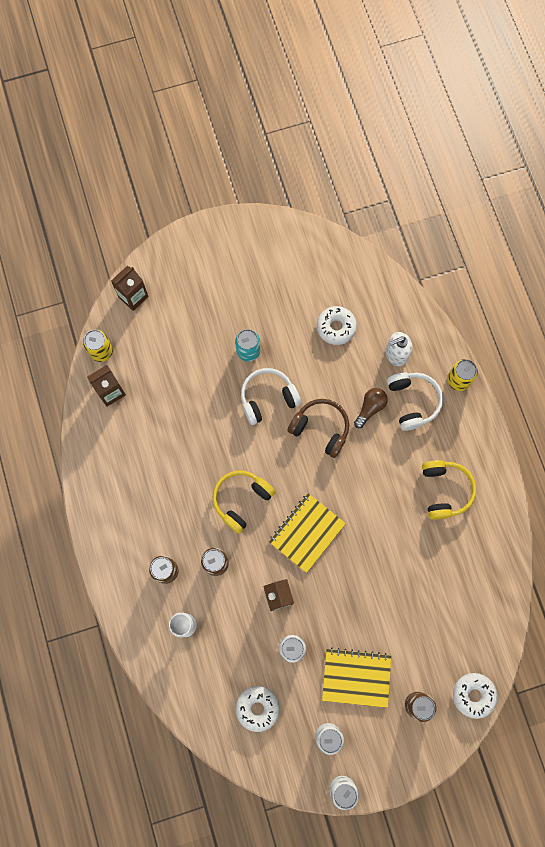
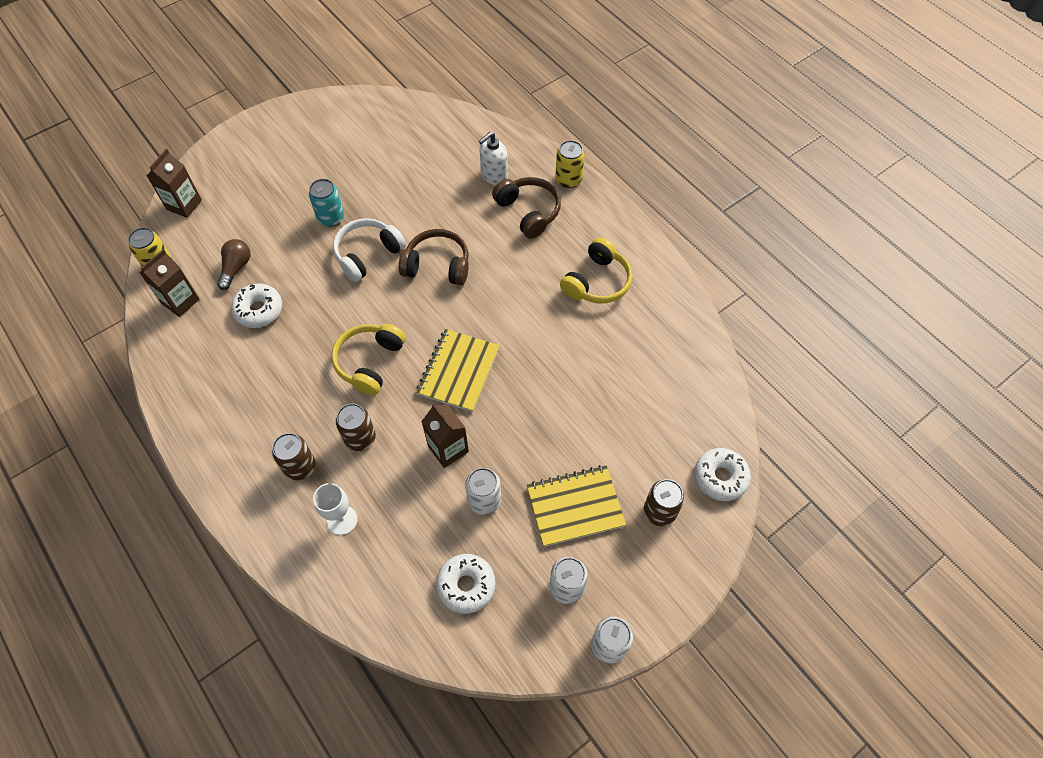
camera: 20 degrees left, 15 degrees down
(336, 327) = (420, 170): white donut -> white donut (259, 310)
(370, 408) = (485, 230): brown light bulb -> brown light bulb (236, 268)
(412, 402) = (528, 212): white headphones -> brown headphones
(445, 490) = (597, 282): yellow headphones -> yellow headphones turned 60 degrees clockwise

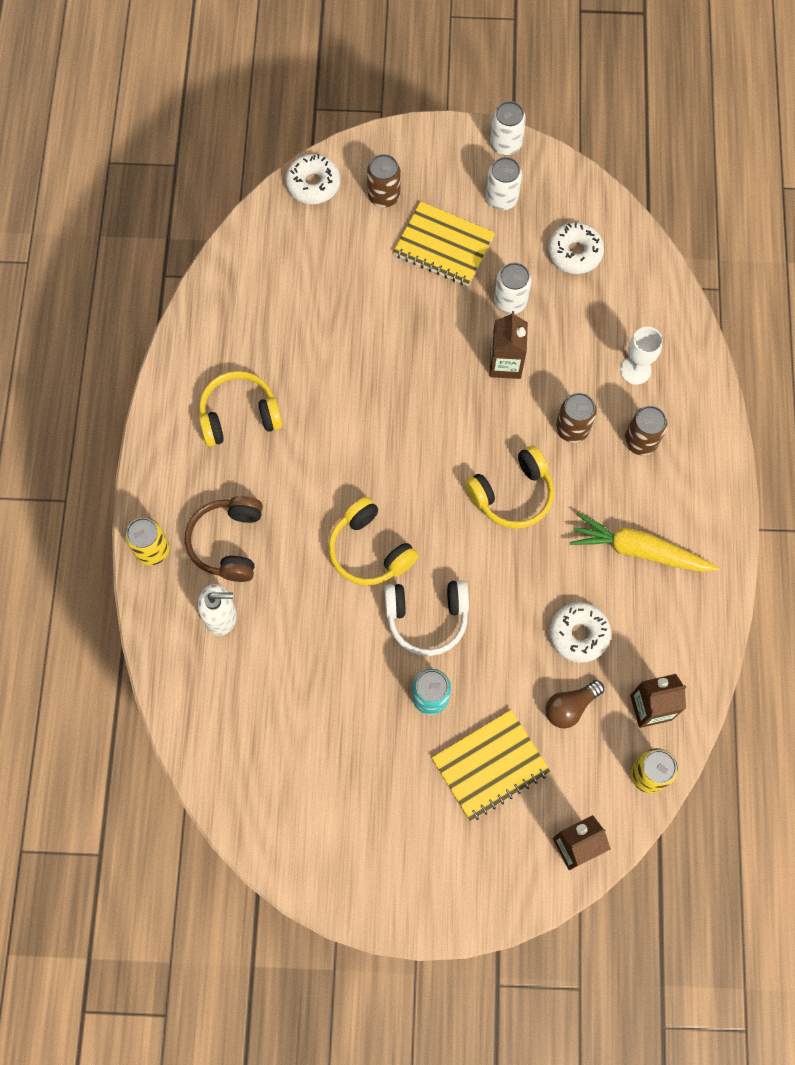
camera: 140 degrees left, 10 degrees up
(251, 389) = (638, 550): none -> yellow carrot
(437, 265) = (369, 550): brown headphones -> yellow headphones
(458, 371) = (440, 425): yellow notebook -> yellow notebook (490, 765)

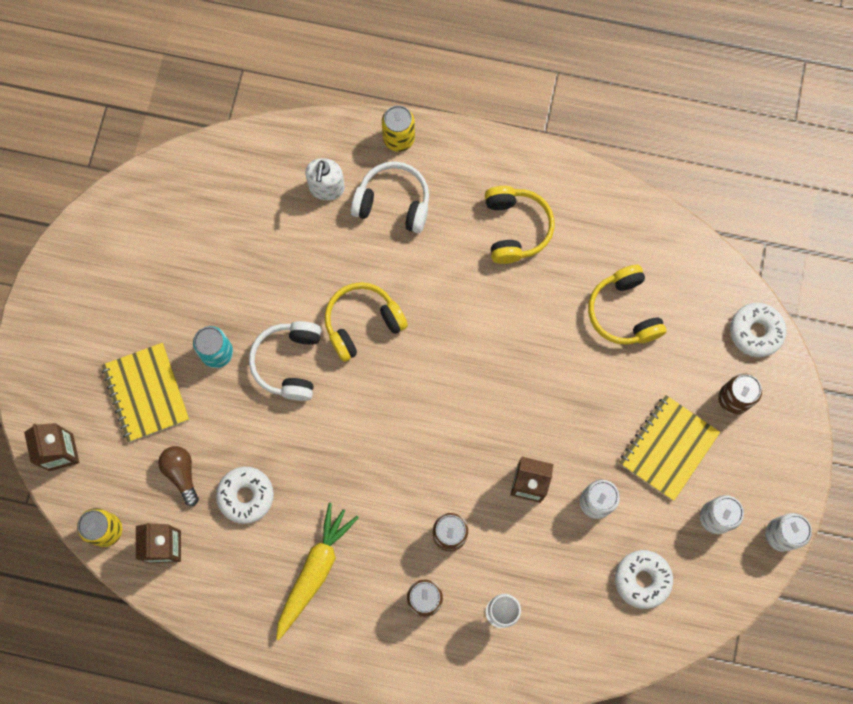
camera: 100 degrees right, 5 degrees up
(228, 542) = (393, 202): brown headphones -> white headphones
(512, 494) = (392, 463): yellow headphones -> yellow headphones (623, 312)

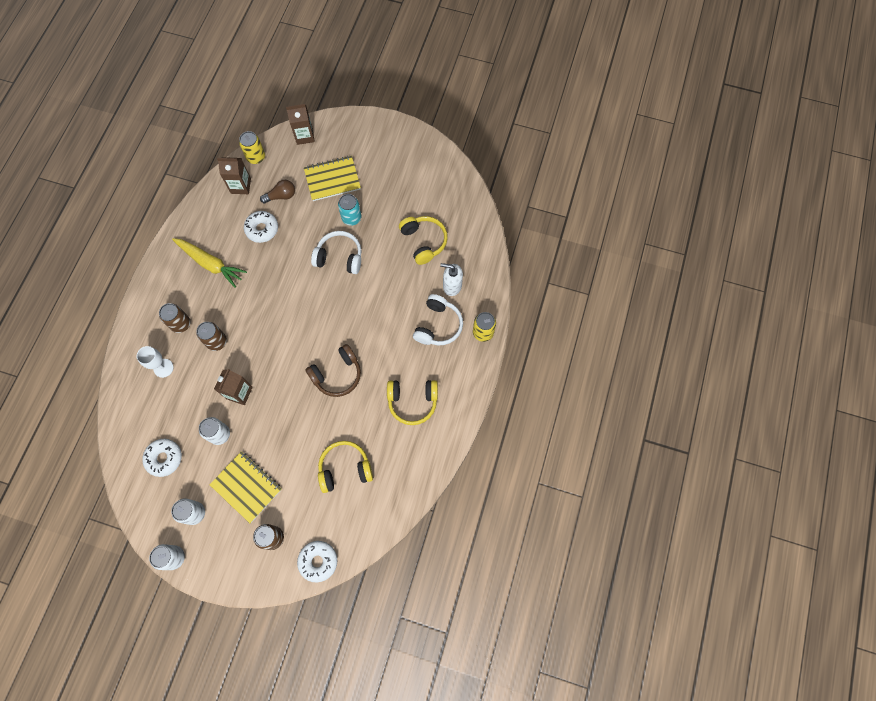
camera: 95 degrees right, 5 degrees down
(362, 323) = (359, 301): yellow headphones -> yellow headphones (424, 242)
(485, 341) = (337, 375): none -> brown headphones

